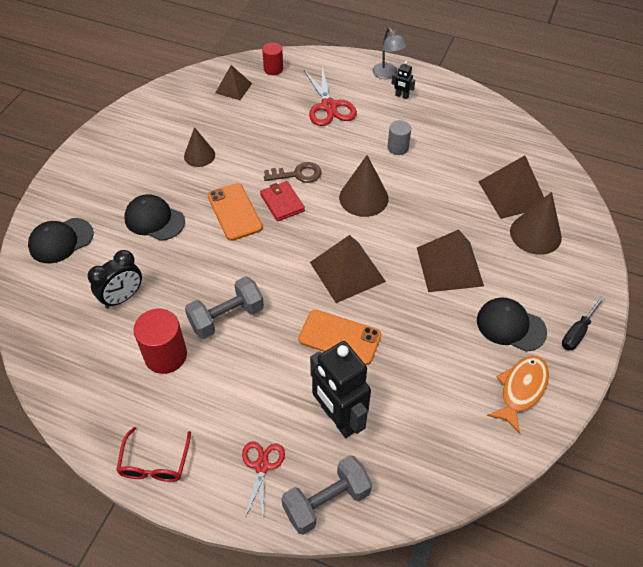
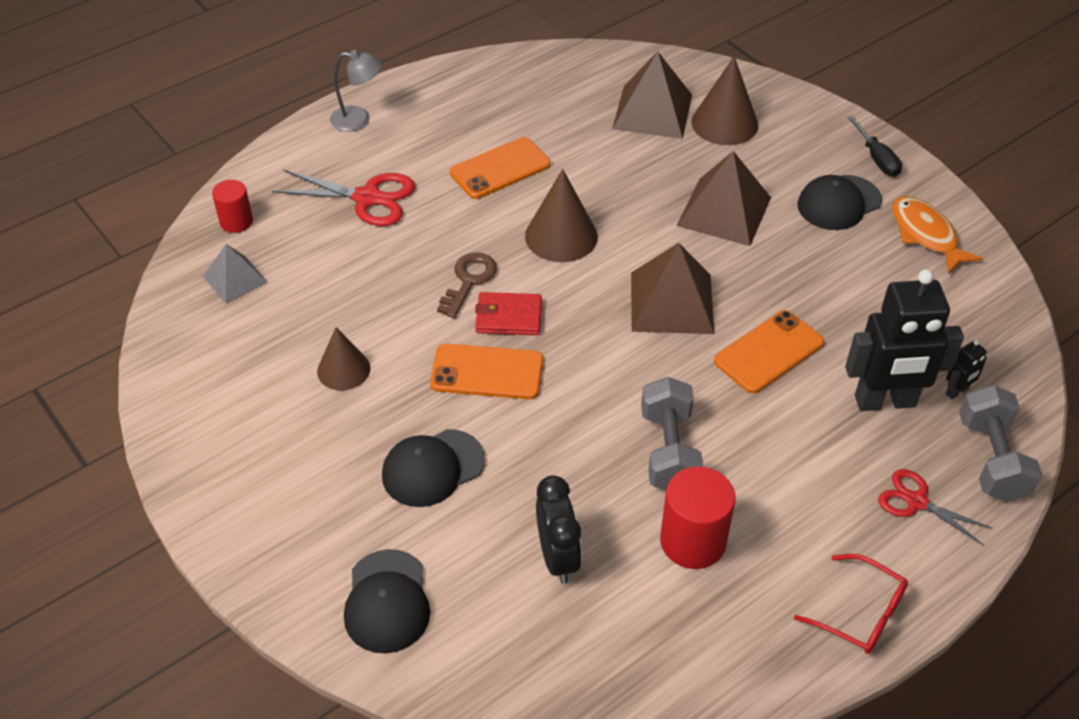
camera: 60 degrees left, 5 degrees down
(233, 88) = (235, 279): brown pyramid -> grey pyramid
(398, 147) = (500, 169): grey cylinder -> orange phone
(401, 96) = (411, 125): black robot -> black robot (957, 392)

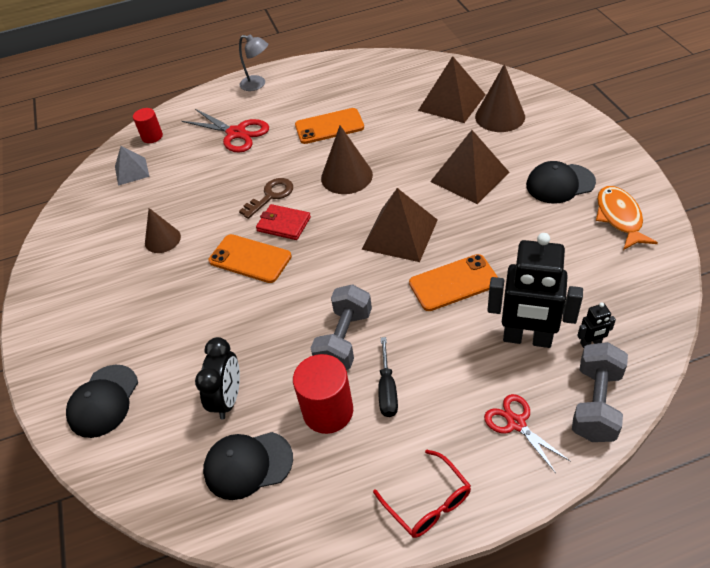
camera: 25 degrees right, 0 degrees up
(433, 468) = (181, 316): black cap -> black cap (248, 465)
(877, 159) = (605, 156): black screwdriver -> black screwdriver (387, 390)

